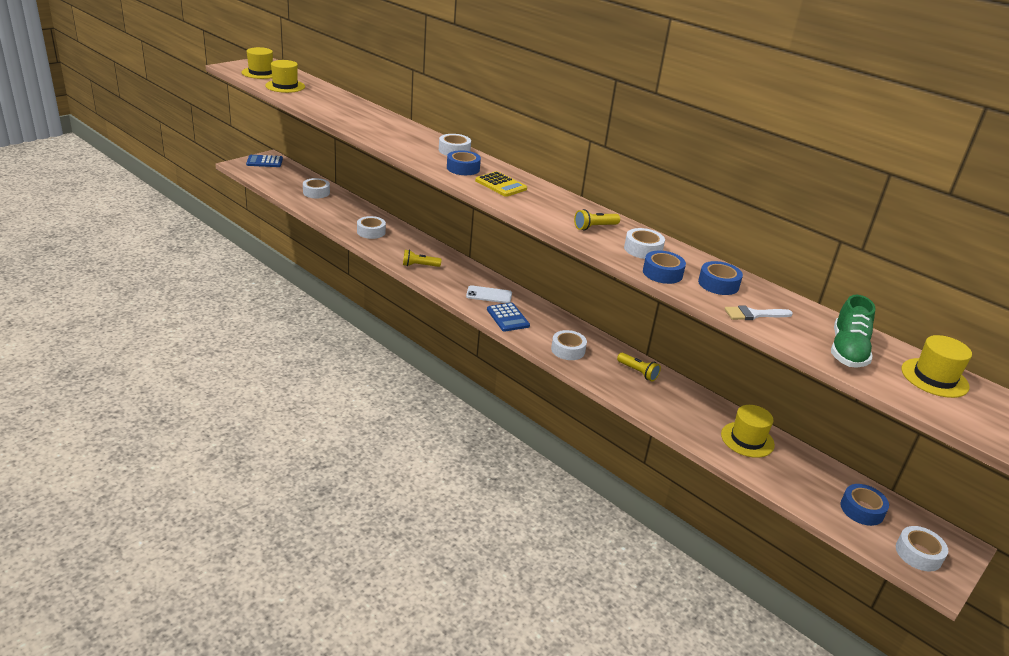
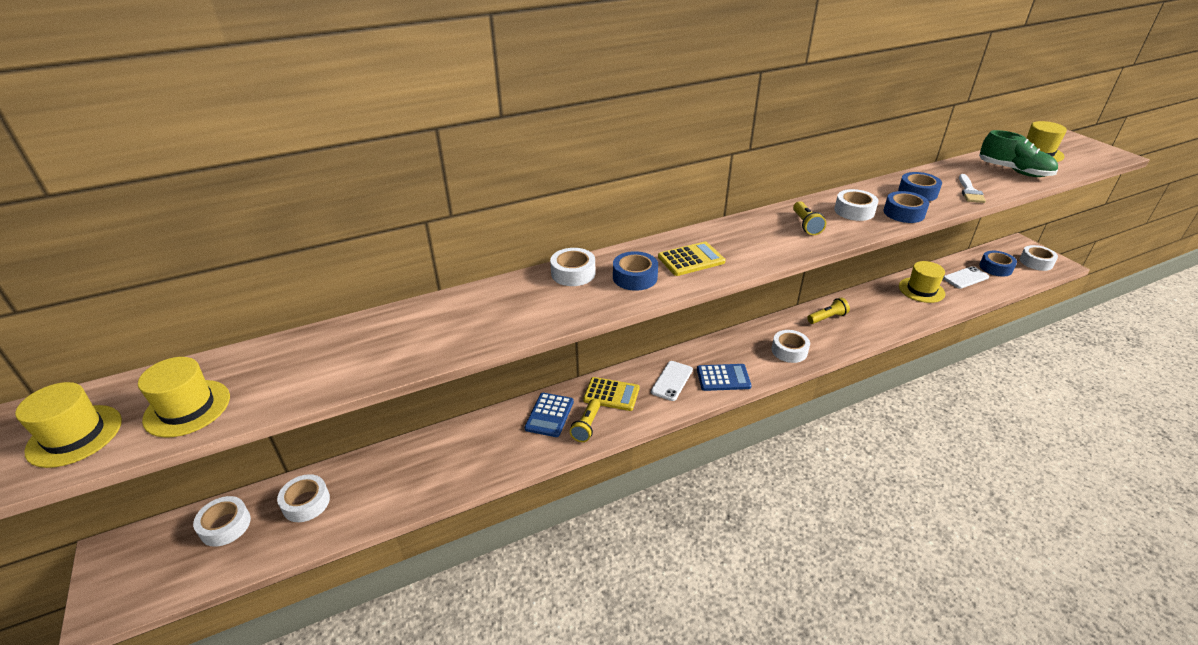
camera: 65 degrees left, 5 degrees up
(264, 162) = (125, 563): blue calculator -> blue calculator (549, 415)
(371, 232) = (473, 458): white tape -> white tape (225, 526)
(458, 271) = (611, 394): none -> yellow calculator
(809, 479) = (965, 278): none -> white phone

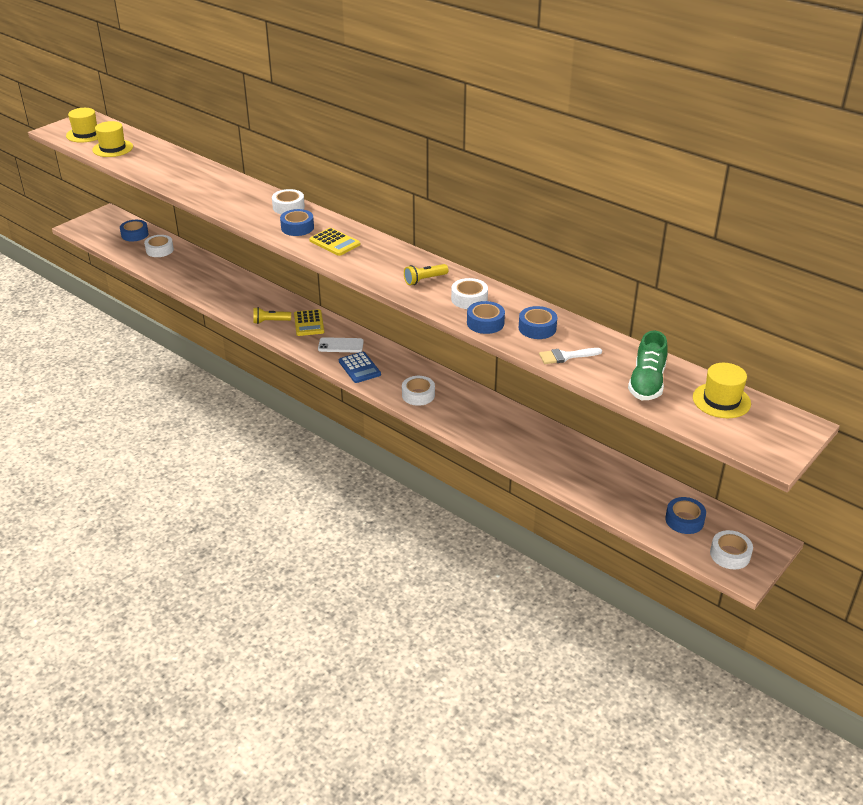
camera: 65 degrees right, 0 degrees up
(225, 526) = (135, 234): white tape -> blue tape
(549, 415) = (273, 305): blue calculator -> none
(827, 317) = (485, 410): yellow flashlight -> none
(921, 290) = (585, 465): yellow hat -> none
(965, 278) = (639, 497): white phone -> none

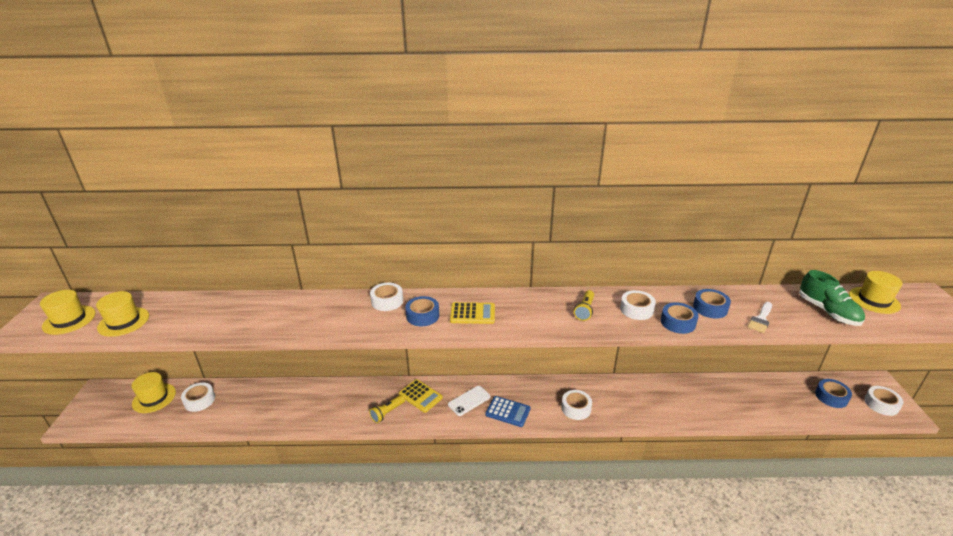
camera: 40 degrees left, 5 degrees down
(135, 234) = (154, 398): blue tape -> yellow hat

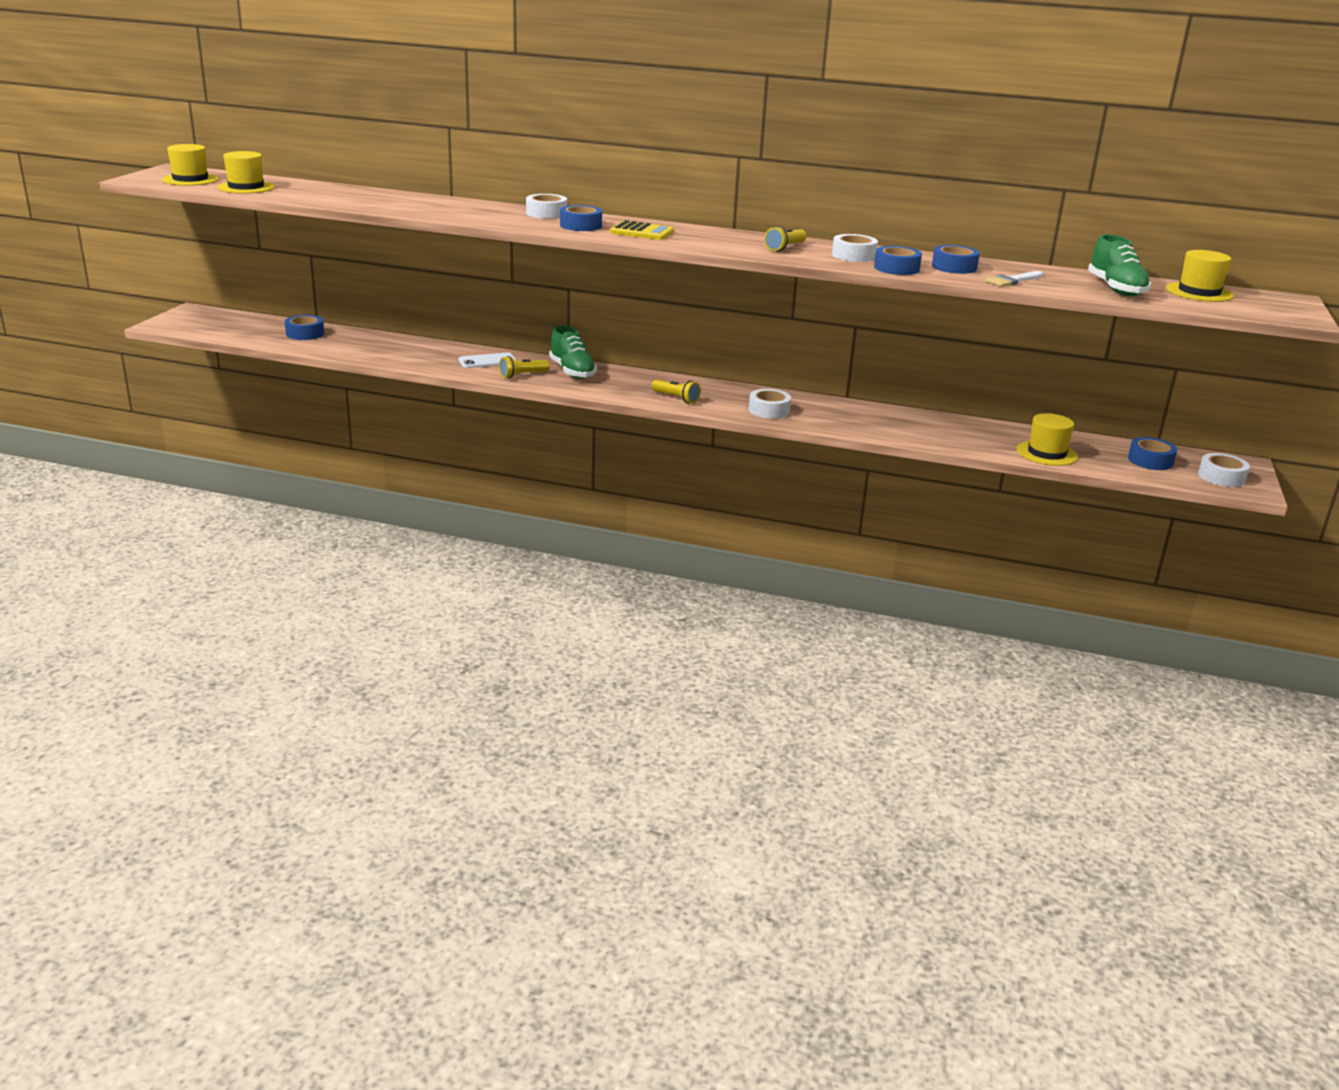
camera: 15 degrees right, 5 degrees down
(154, 398) = (254, 324): yellow hat -> yellow hat (1046, 453)
(199, 400) = (305, 334): white tape -> blue tape
(420, 396) = (572, 372): yellow calculator -> green shoe
(469, 401) = (632, 384): white phone -> white phone (487, 361)
(508, 411) = (676, 398): blue calculator -> yellow flashlight

